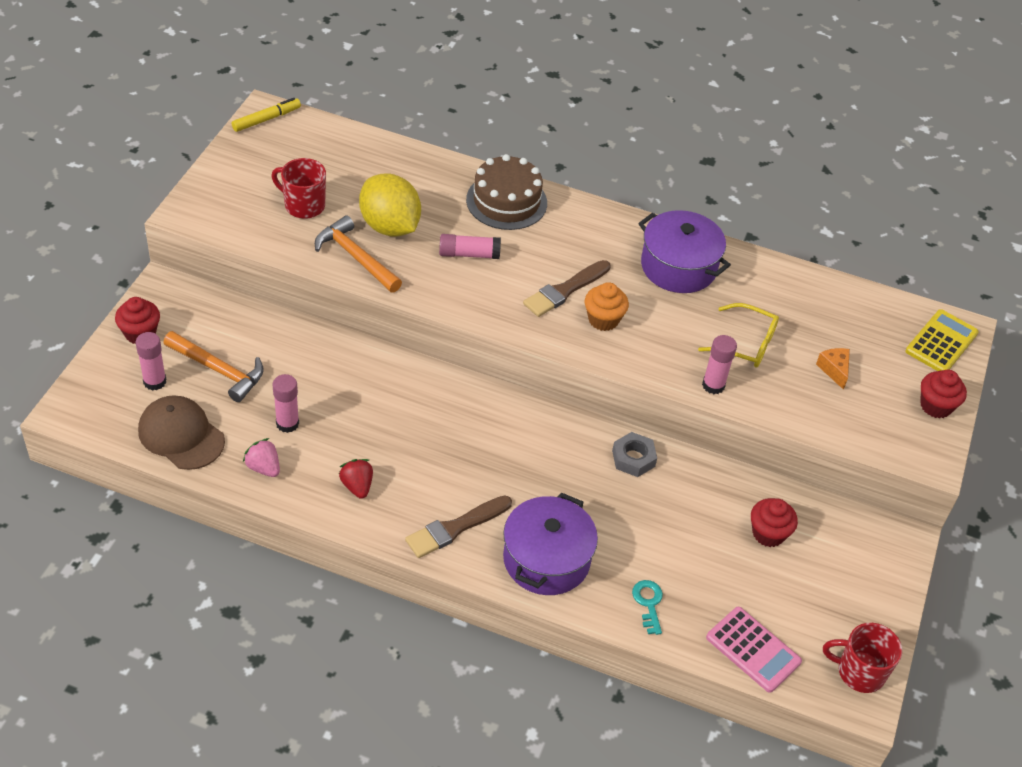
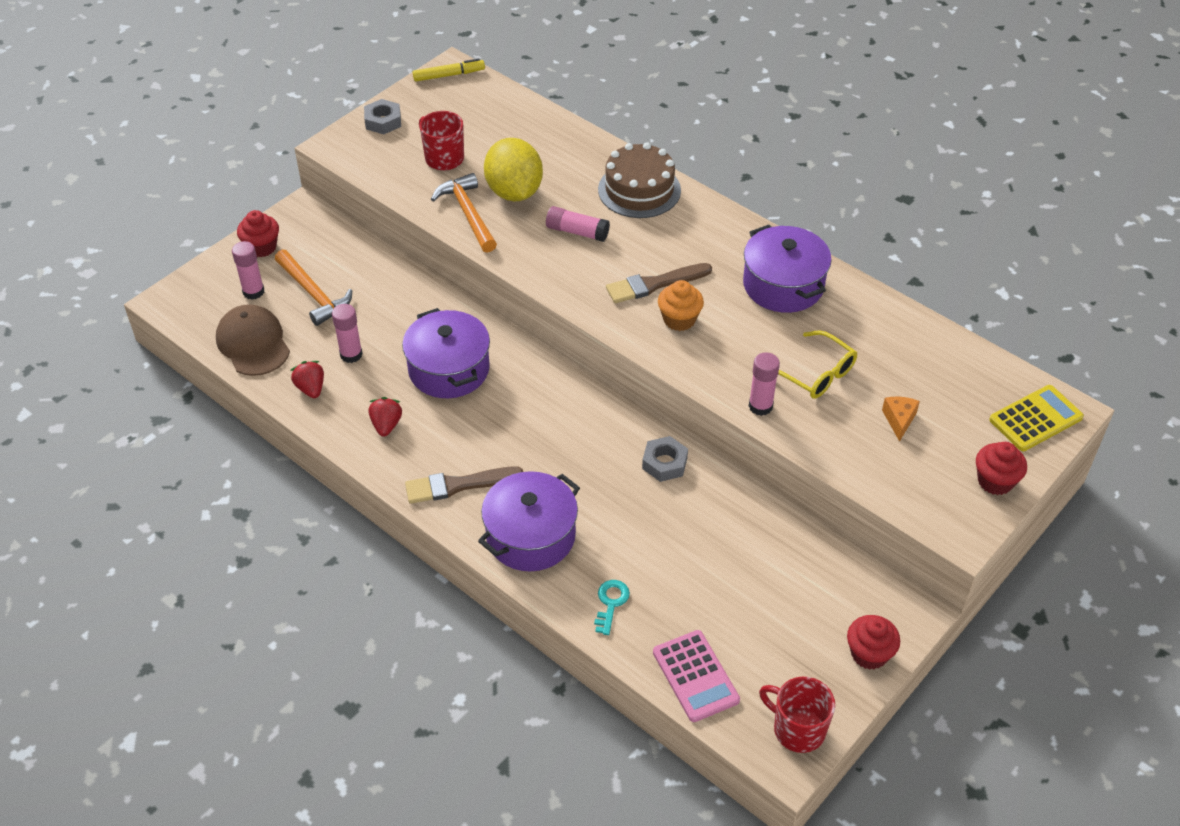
camera: 25 degrees right, 0 degrees up
(223, 179) = (383, 121): none -> grey nut
(263, 467) = (311, 388): pink strawberry -> red strawberry
(391, 416) = (449, 369): none -> purple pot
(768, 533) = (768, 569): red cupcake -> red cupcake (869, 654)

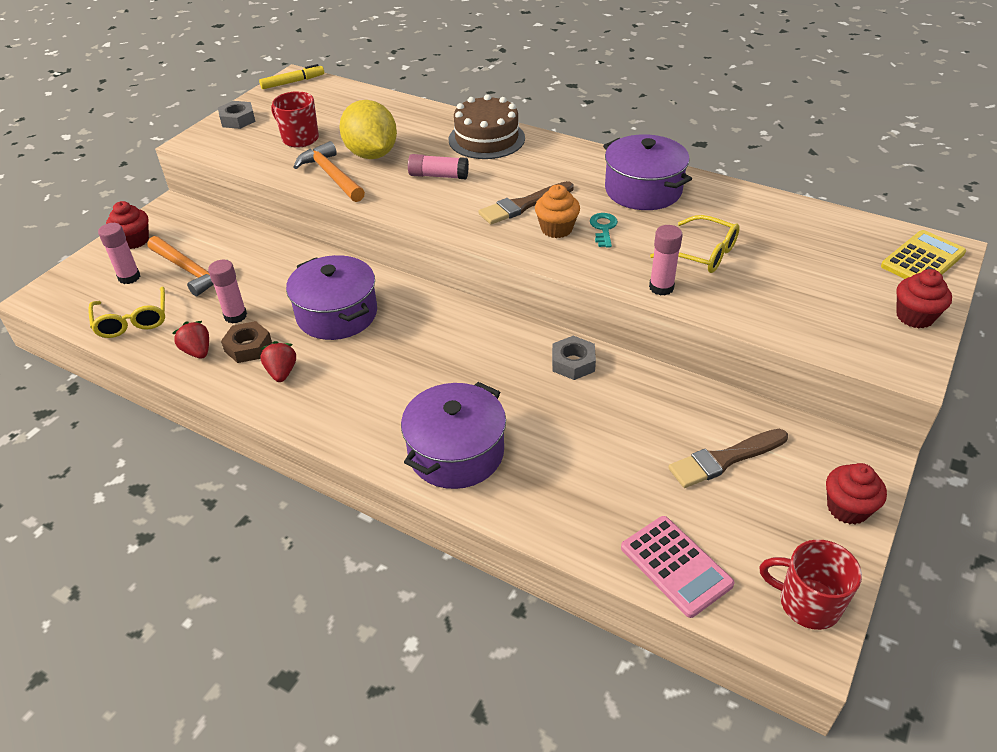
camera: 10 degrees left, 5 degrees down
(253, 343) = (132, 321): brown cap -> yellow glasses
(359, 392) = (248, 347): none -> brown nut
(458, 485) = (368, 416): brown brush -> brown brush (724, 459)
(611, 603) = (560, 505): turquoise key -> turquoise key (603, 228)
(899, 420) = (798, 279): orange cheese -> none

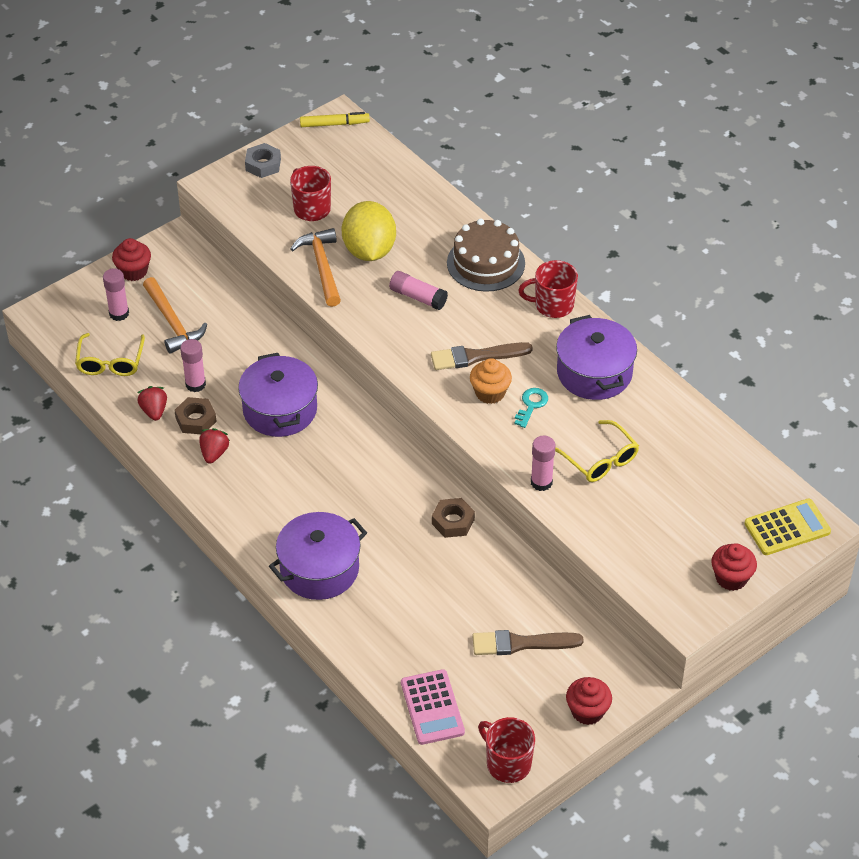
camera: 20 degrees right, 5 degrees up
(568, 153) = (552, 305): none -> red mug
(573, 363) = (453, 521): grey nut -> brown nut

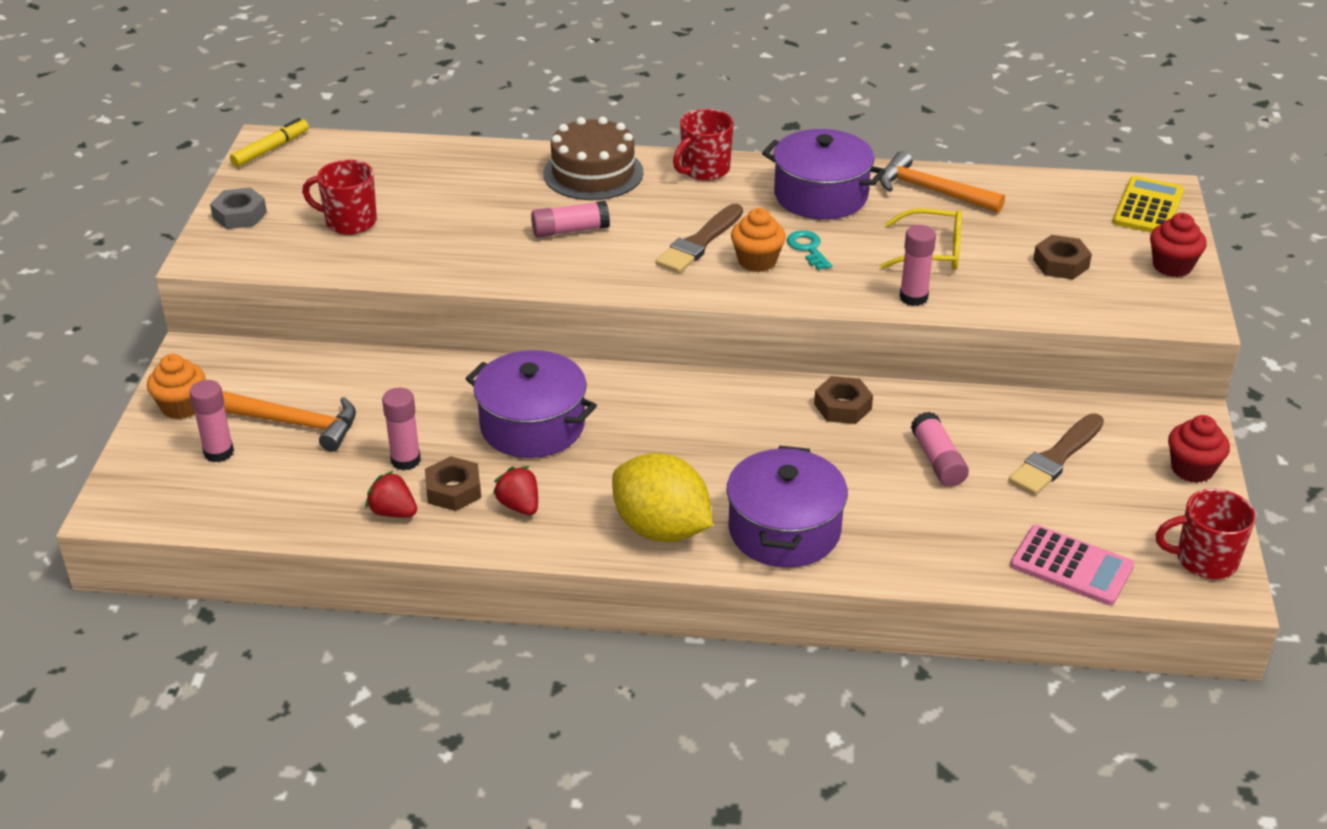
camera: 45 degrees left, 10 degrees down
(110, 362) = (273, 501): yellow glasses -> none
(133, 271) = (182, 406): red cupcake -> orange cupcake
(322, 267) = (434, 259): orange hammer -> orange hammer (932, 191)
(369, 250) = (463, 222): yellow lemon -> yellow lemon (661, 529)
(455, 593) = (938, 460): none -> pink glue stick
(664, 525) = (1061, 264): none -> brown nut

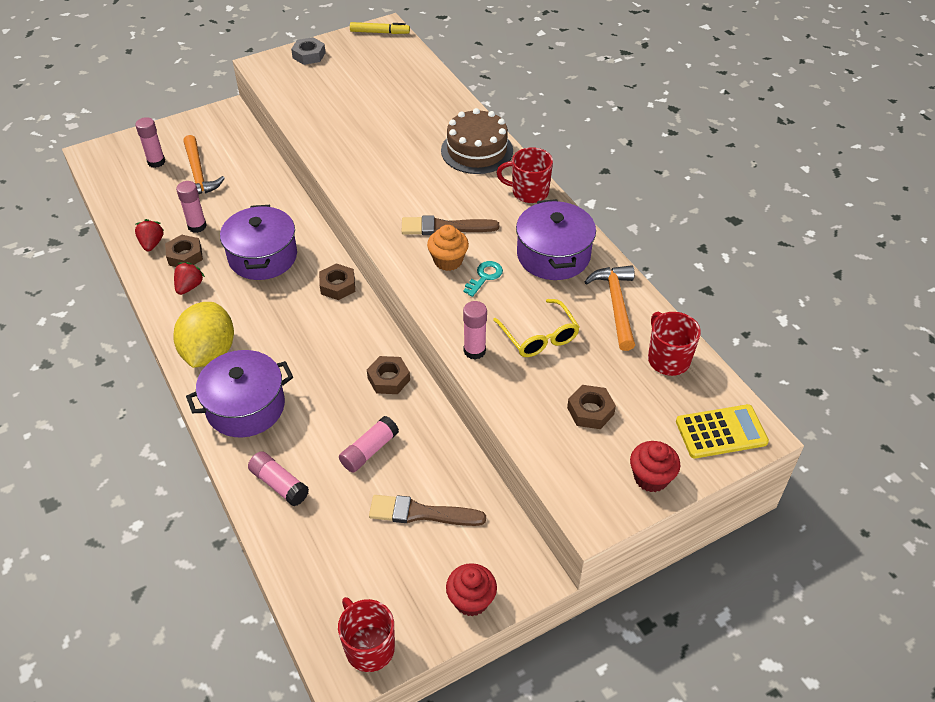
camera: 55 degrees right, 10 degrees up
(182, 406) = (182, 131): orange cupcake -> none
(349, 222) = (337, 92): red mug -> red mug (667, 359)
(570, 230) = (406, 171): pink glue stick -> pink glue stick (279, 484)
(651, 387) = (337, 286): none -> brown nut
(1071, 566) = (309, 569): pink calculator -> none

